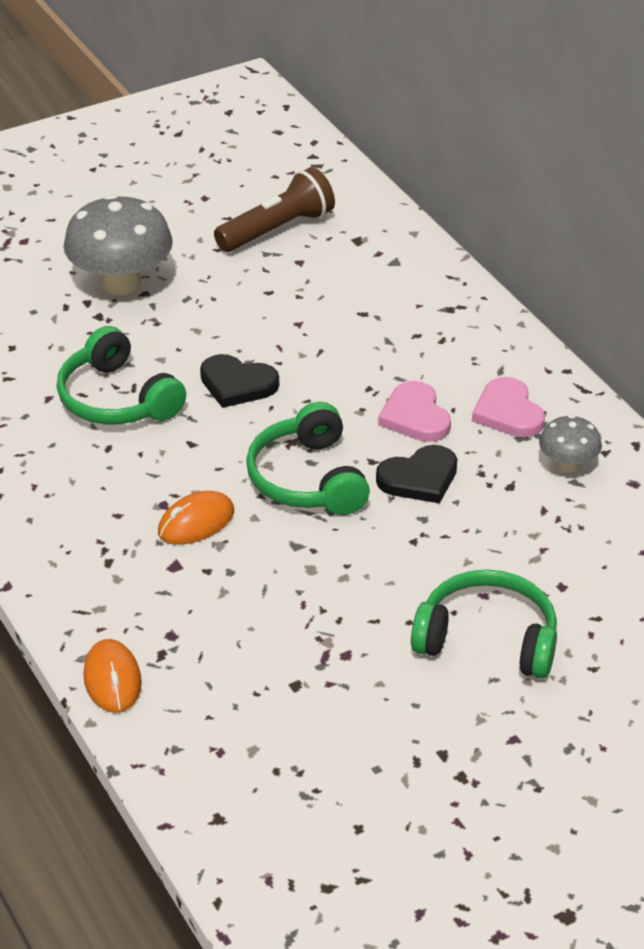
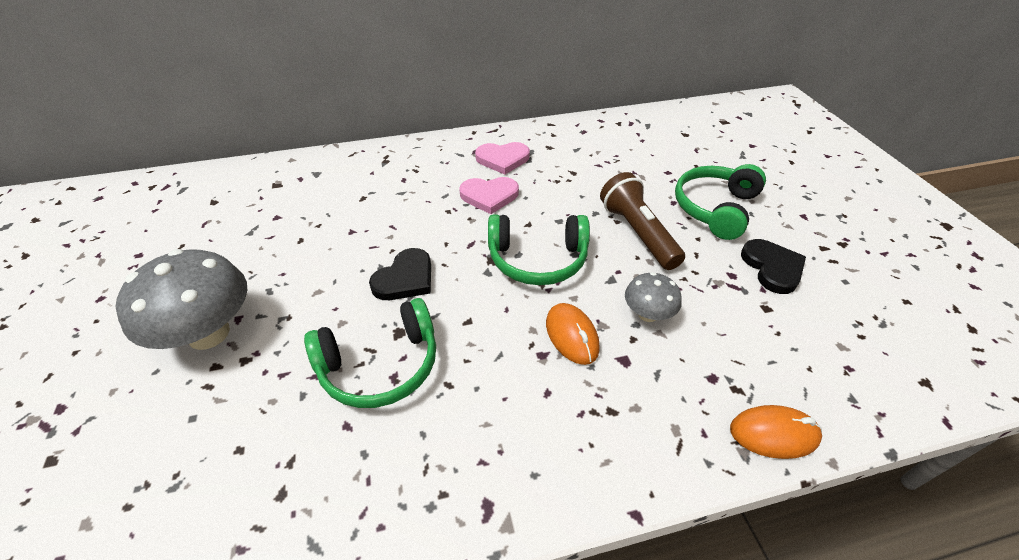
camera: 75 degrees left, 5 degrees up
(277, 229) = (225, 221): brown flashlight -> brown flashlight (638, 233)
(419, 478) = (554, 206): black heart -> black heart (772, 268)
(568, 465) = (560, 148): grey mushroom -> grey mushroom (647, 314)

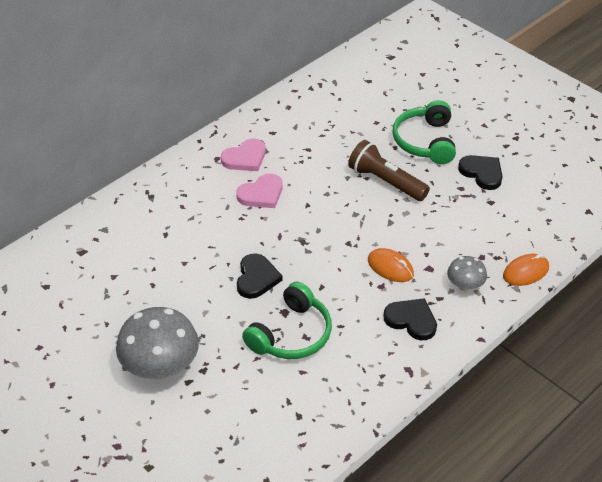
camera: 30 degrees left, 0 degrees up
(537, 260) = (334, 228): green headphones -> none
(548, 425) = (411, 320): none -> black heart
(647, 314) = (426, 235): grey mushroom -> grey mushroom (465, 286)

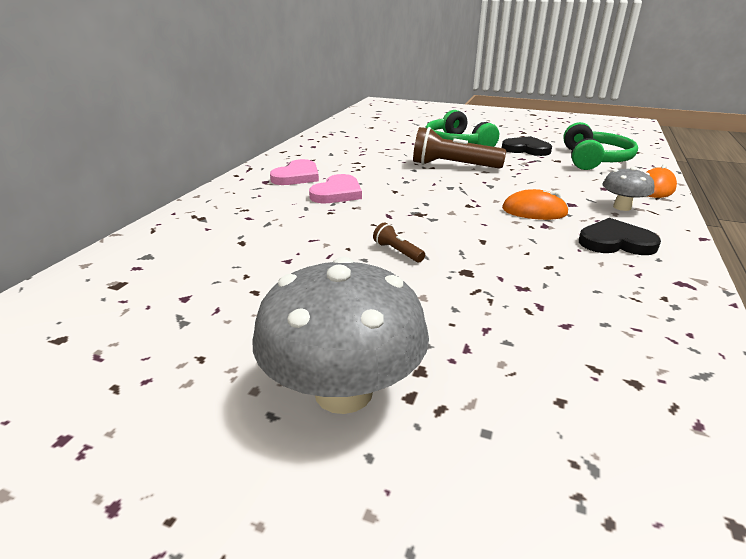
camera: 25 degrees left, 15 degrees down
(256, 278) = (397, 252): black heart -> brown flashlight
(291, 334) = (502, 290): green headphones -> green headphones (594, 159)

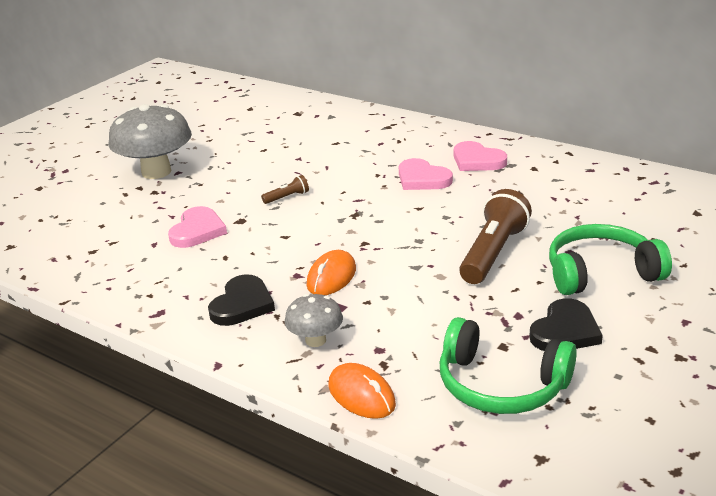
camera: 105 degrees right, 0 degrees up
(510, 297) = (197, 231): none -> pink heart

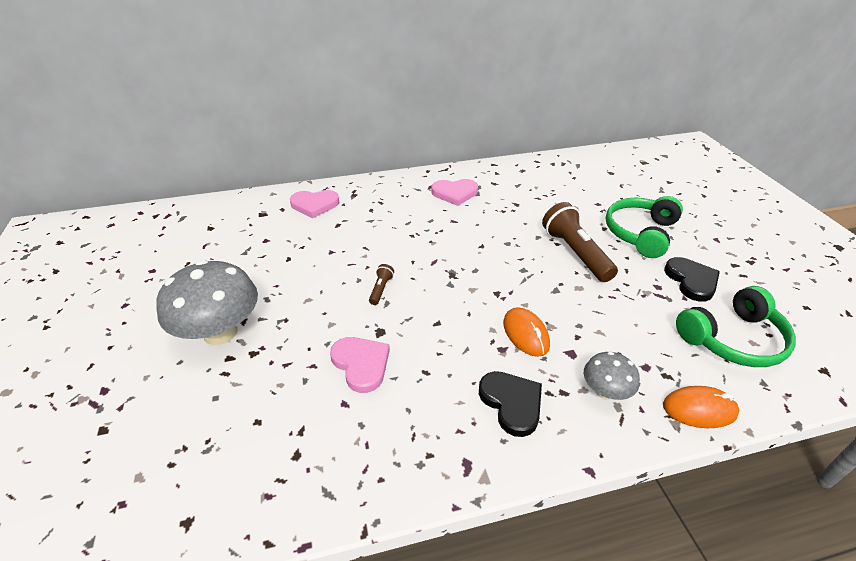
camera: 50 degrees left, 10 degrees up
(422, 179) = (446, 223): pink heart -> pink heart (314, 205)

